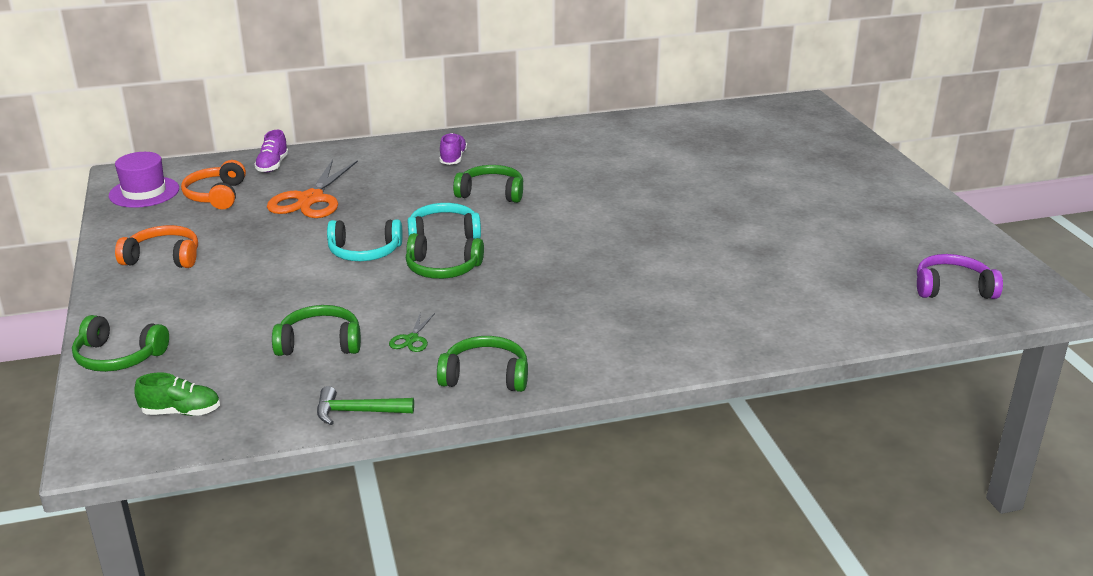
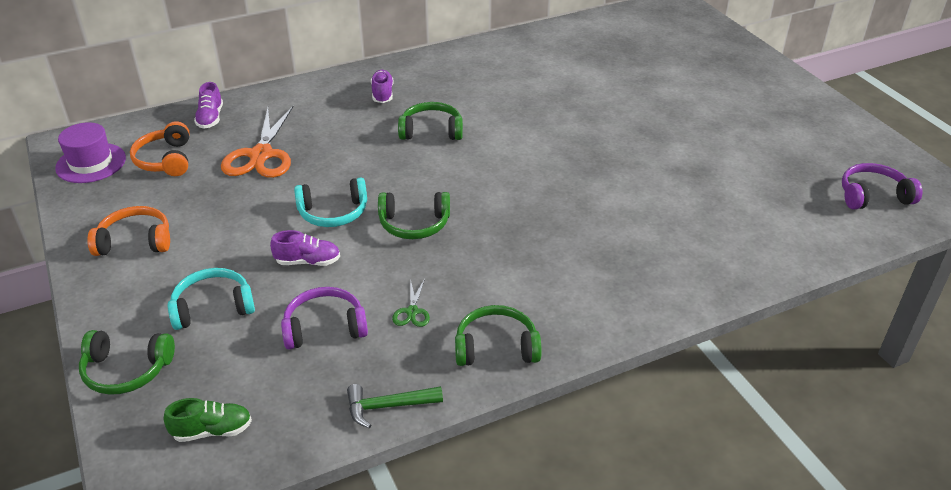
camera: 10 degrees left, 10 degrees up
(320, 343) = (324, 327): green headphones -> purple headphones
(324, 289) = (308, 261): none -> purple shoe
(444, 233) = (402, 183): turquoise headphones -> turquoise headphones (213, 307)

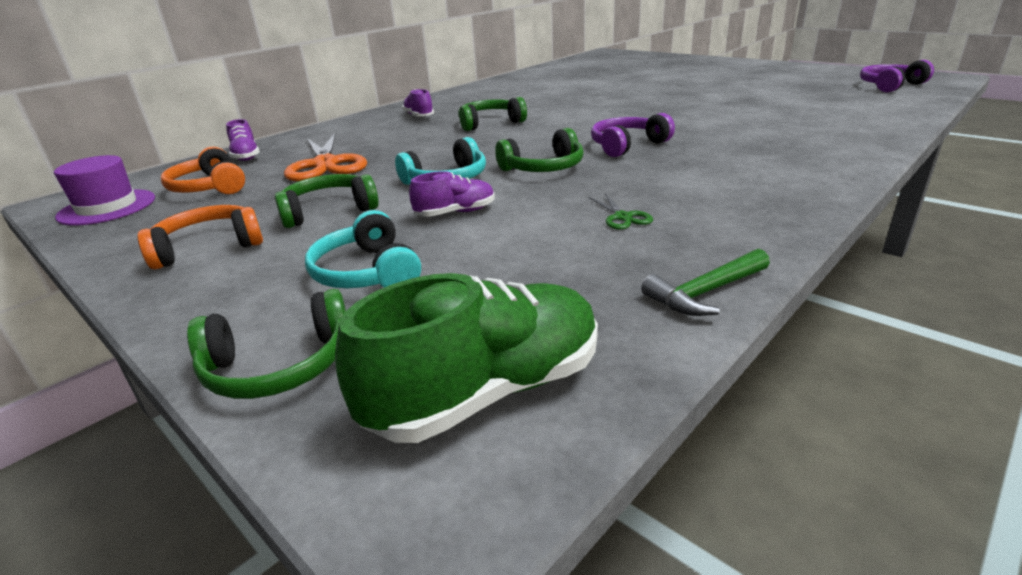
camera: 20 degrees left, 10 degrees down
(212, 430) = (487, 392): green shoe -> green shoe, size x1.84
(213, 307) = (367, 272): turquoise headphones -> turquoise headphones turned 75 degrees counterclockwise
(324, 327) = (536, 252): purple headphones -> purple headphones (627, 145)
(496, 347) = (750, 217): green headphones -> green headphones (328, 211)

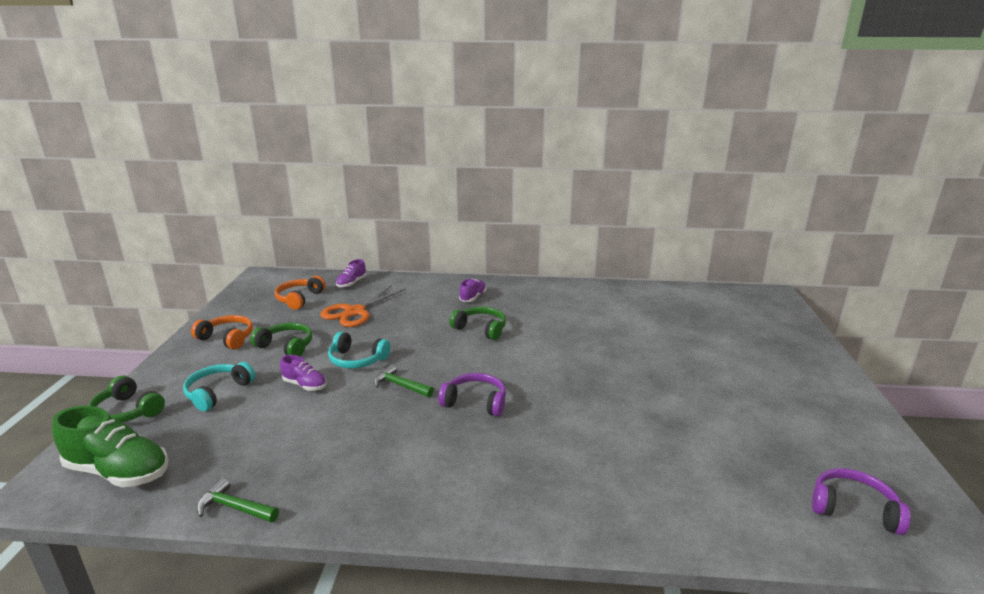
camera: 50 degrees right, 5 degrees down
(107, 207) = (260, 289): purple hat -> none
(544, 168) = (400, 385): green headphones -> green hammer
(623, 217) = (330, 445): green scissors -> none

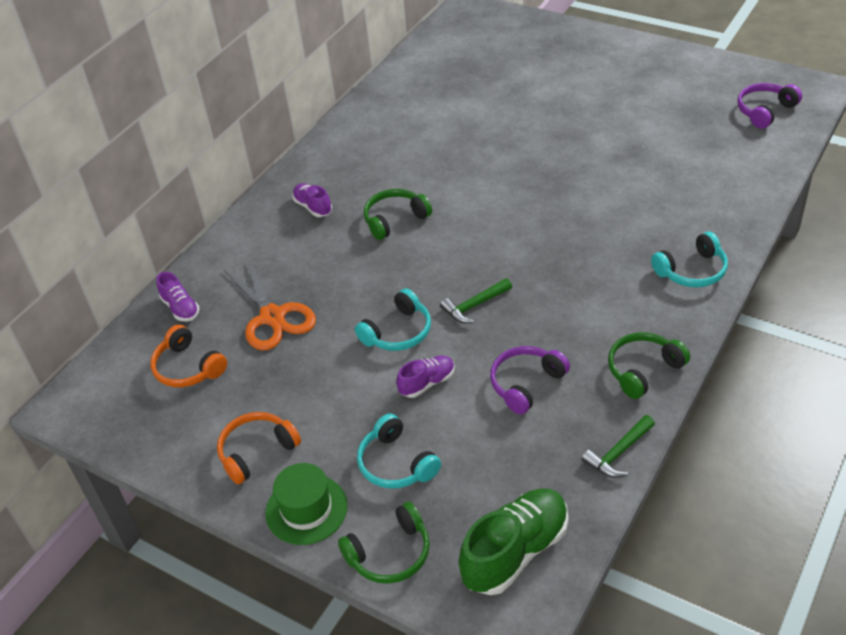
camera: 60 degrees left, 20 degrees up
(174, 368) = (306, 509): none -> green hat
(286, 346) = (322, 392): green headphones -> green headphones (643, 370)
(475, 402) = (536, 258): purple headphones -> purple headphones (526, 384)
(515, 505) = (692, 271): none -> turquoise headphones

